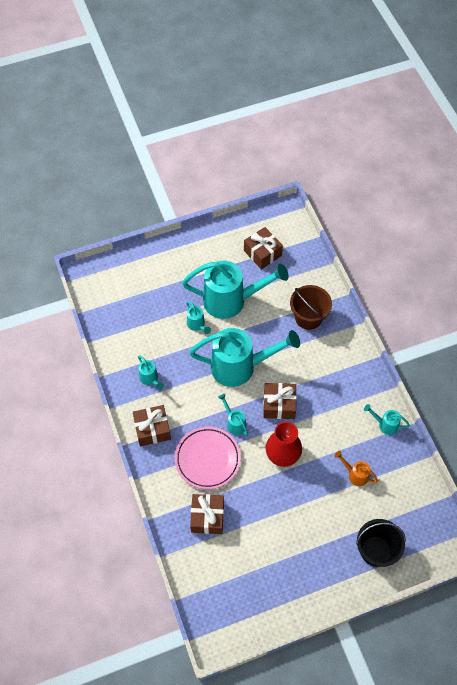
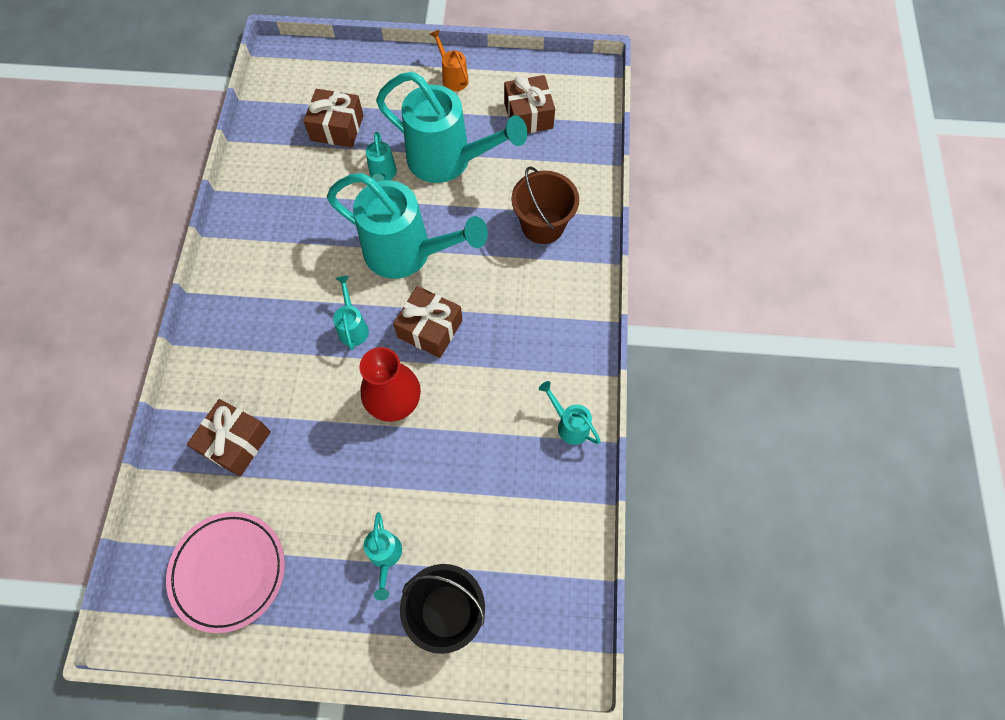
camera: 25 degrees right, 5 degrees up
(150, 379) = (277, 220): turquoise watering can -> turquoise watering can (385, 556)
(152, 429) = (238, 288): brown gift -> brown gift (337, 128)
(207, 459) = (286, 361): pink plate -> pink plate (229, 571)
(355, 474) = (482, 479): orange watering can -> orange watering can (452, 78)

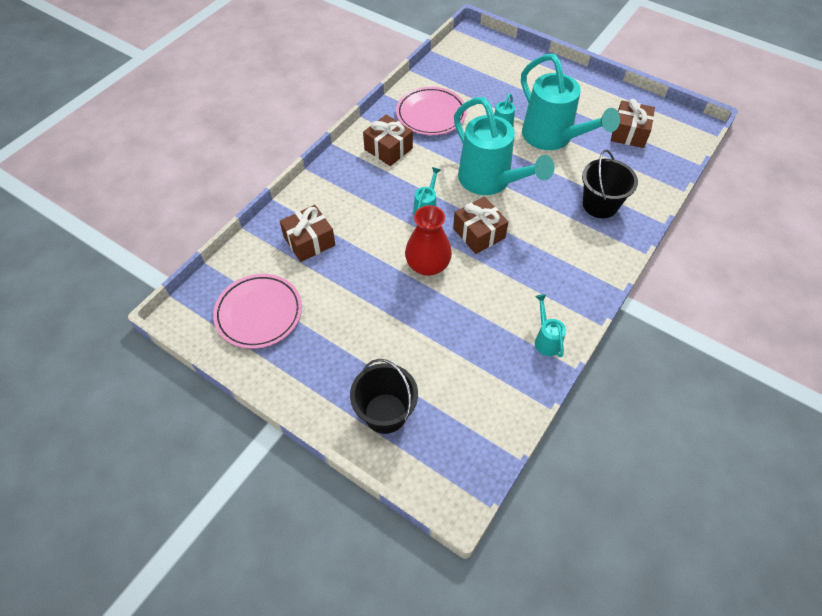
camera: 30 degrees right, 10 degrees down
(289, 193) = (431, 114): none -> pink plate
(337, 128) = (486, 89): brown gift -> brown gift (388, 149)
(385, 556) = (364, 357): turquoise watering can -> none
(452, 78) = (585, 90): orange watering can -> none
(542, 225) = (600, 205): brown bucket -> black bucket

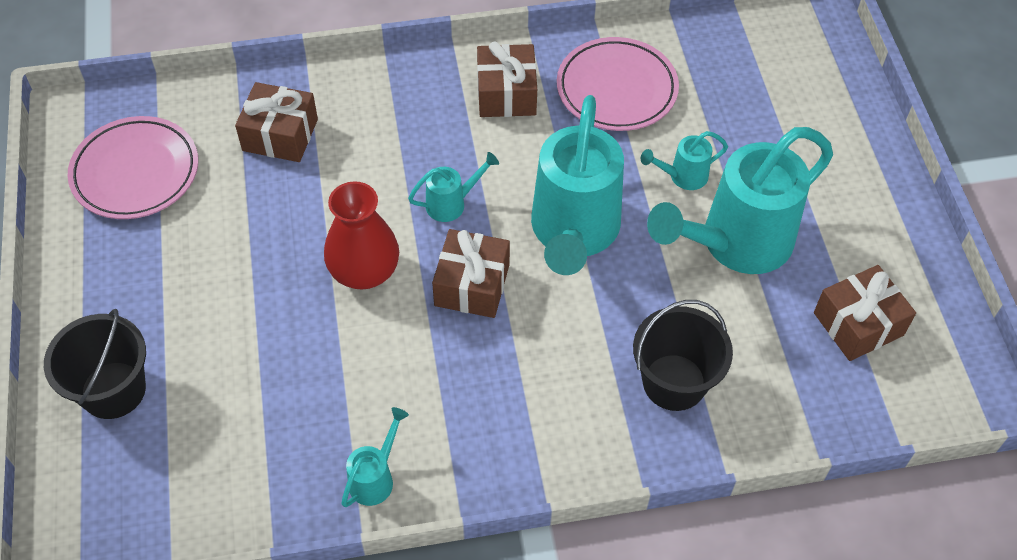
camera: 45 degrees right, 0 degrees up
(552, 138) = (735, 244): turquoise watering can -> turquoise watering can turned 45 degrees clockwise

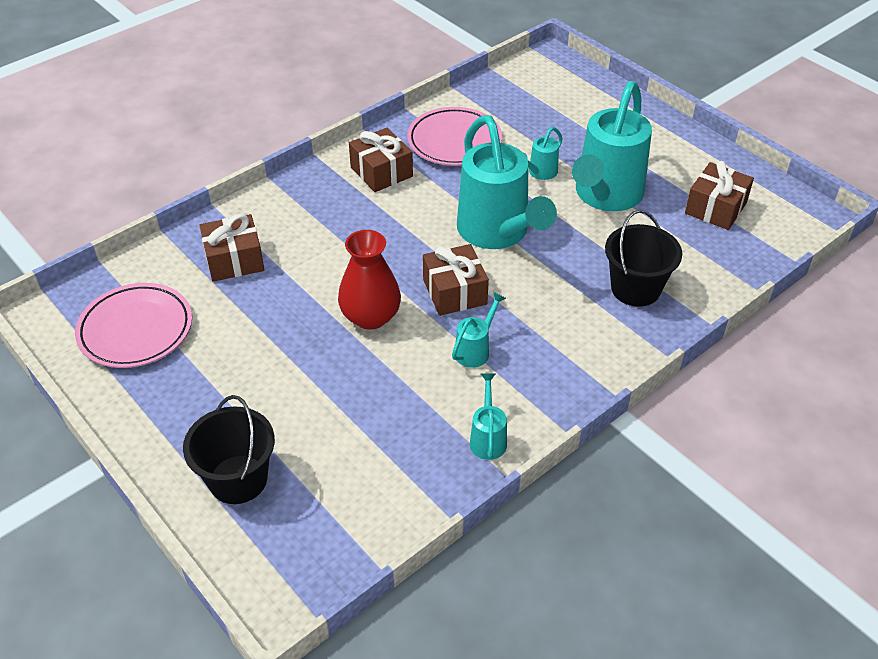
camera: 30 degrees left, 10 degrees down
(451, 203) = (398, 250): turquoise watering can -> turquoise watering can (475, 350)

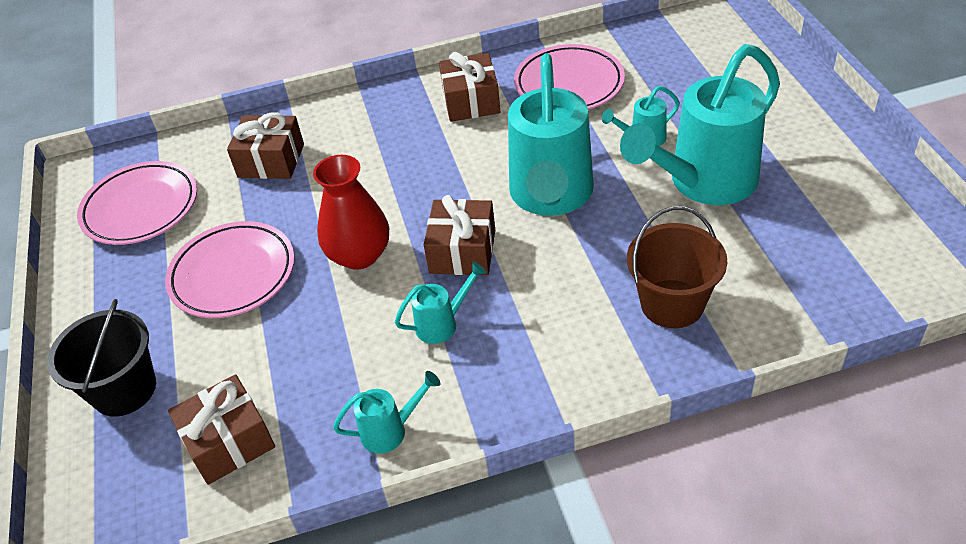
camera: 30 degrees right, 0 degrees up
(269, 361) = (233, 274): none -> pink plate
(488, 438) = (390, 431): turquoise watering can -> turquoise watering can turned 45 degrees clockwise
(635, 288) = (672, 304): black bucket -> brown bucket
(715, 208) = (837, 230): brown gift -> brown gift (229, 442)

